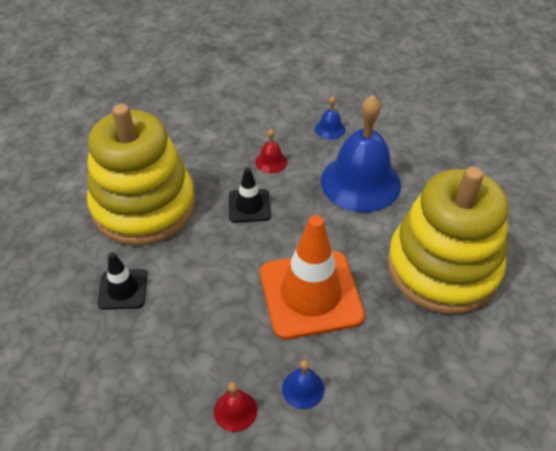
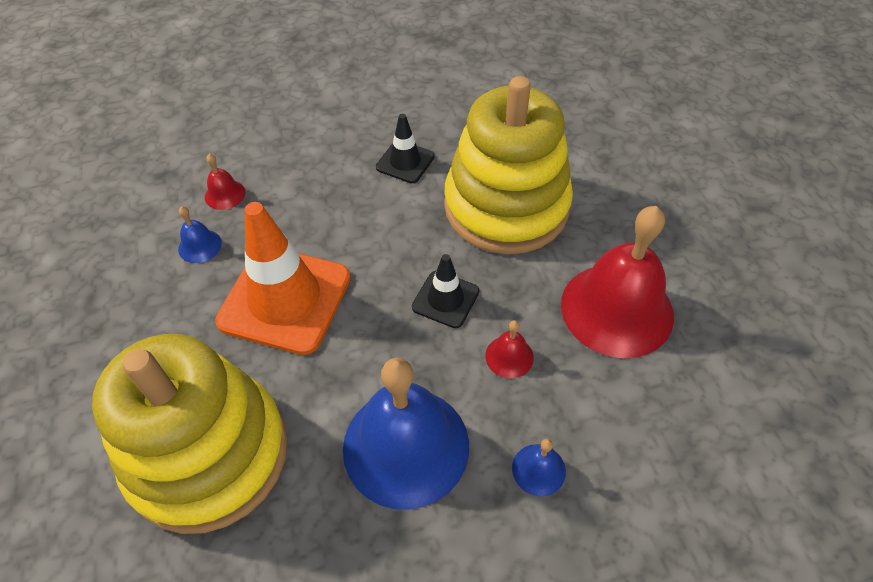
camera: 120 degrees right, 5 degrees up
(204, 128) = (617, 309): none -> red bell

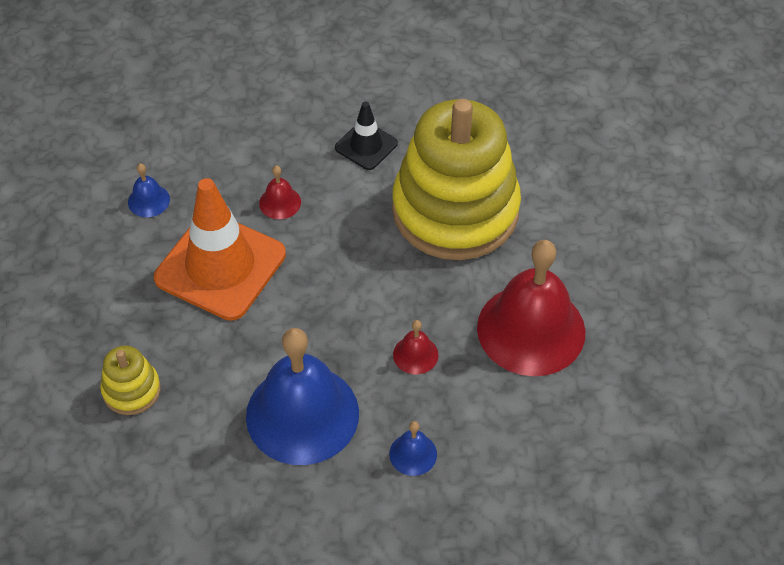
camera: 10 degrees right, 0 degrees up
(208, 454) = (131, 390): yellow stacking toy -> yellow stacking toy, size x0.42
(225, 194) = (180, 151): red bell -> red bell (280, 202)
(445, 299) = (370, 292): black traffic cone -> none

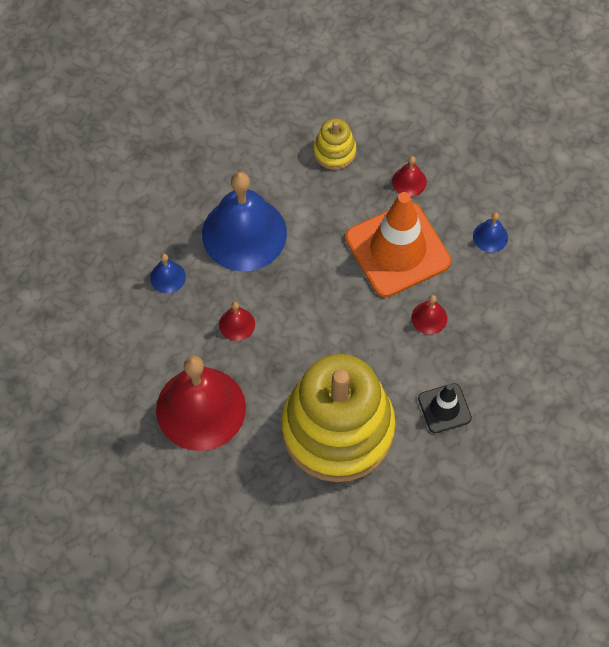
camera: 125 degrees right, 10 degrees up
(126, 300) = (409, 181): none -> red bell

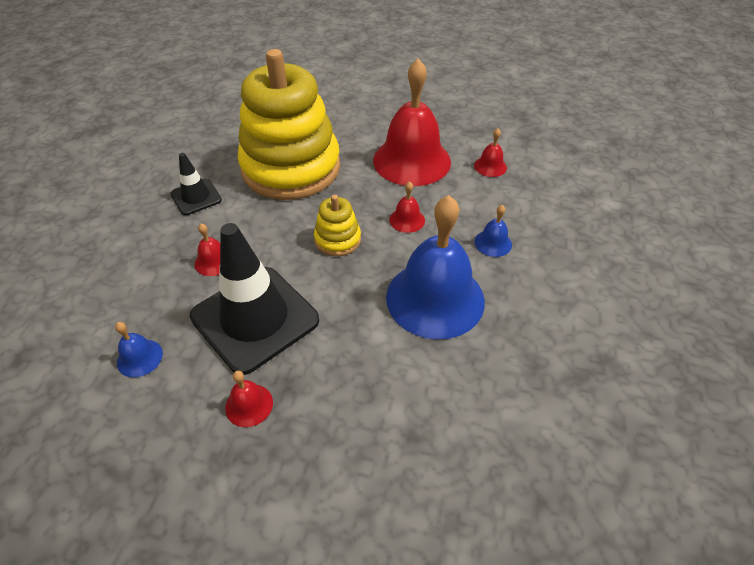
camera: 165 degrees right, 15 degrees down
(119, 378) = (490, 166): none -> red bell
(334, 151) = (359, 423): yellow stacking toy -> yellow stacking toy (337, 239)
(397, 250) = (255, 318): orange traffic cone -> black traffic cone

